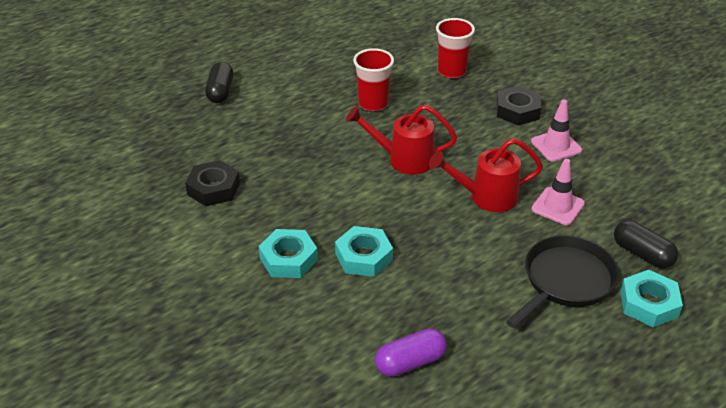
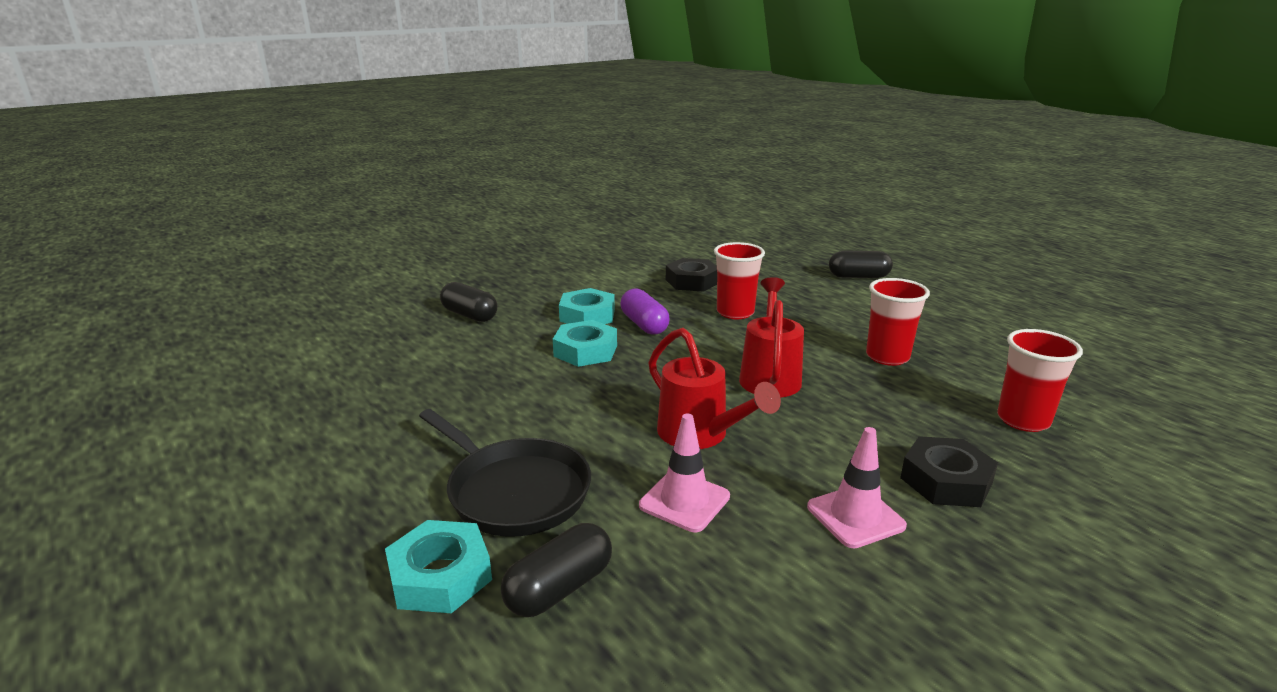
camera: 90 degrees right, 15 degrees down
(280, 349) = (470, 315): none -> black capsule
(290, 167) = (735, 312): none -> red cup
(410, 362) = (422, 374): purple capsule -> purple capsule (644, 325)
(486, 197) = (699, 435): red watering can -> red watering can turned 150 degrees clockwise

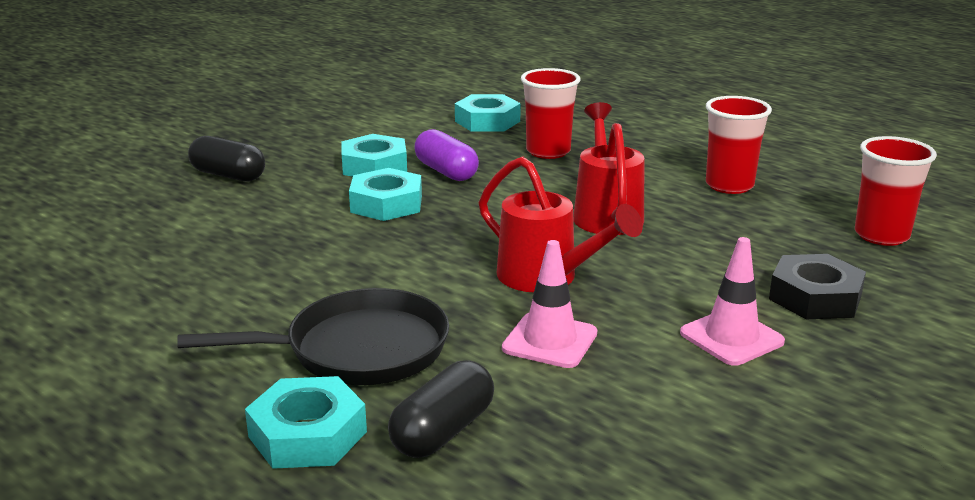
camera: 10 degrees left, 0 degrees up
(514, 491) = (358, 349): black pan -> black pan turned 45 degrees counterclockwise
(692, 281) = (487, 121): black nut -> turquoise nut
(858, 277) = (678, 105): black capsule -> none

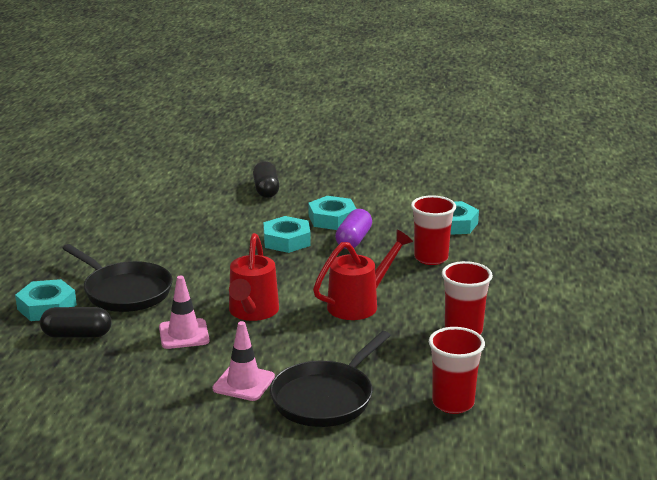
camera: 55 degrees right, 0 degrees up
(815, 297) = (325, 398): black nut -> black pan

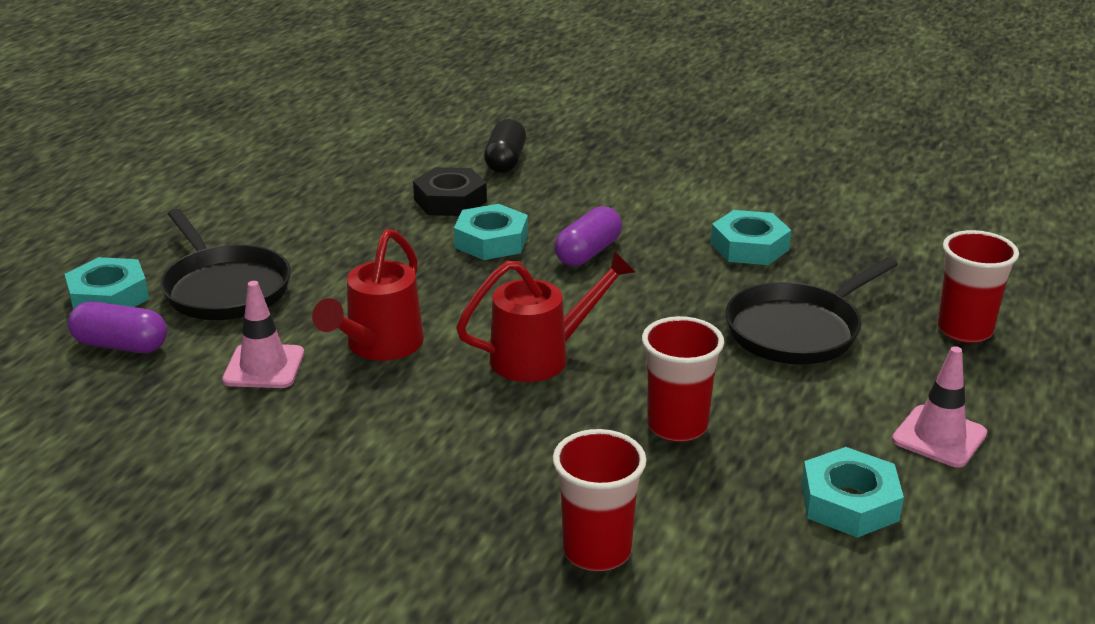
camera: 15 degrees right, 5 degrees up
(77, 335) = (121, 345): black capsule -> purple capsule
(243, 383) = (301, 460): pink traffic cone -> pink traffic cone (939, 437)
(244, 219) = (450, 200): none -> black nut
(325, 398) = (406, 506): black pan -> black pan (797, 330)
(332, 219) = (574, 216): turquoise nut -> turquoise nut (849, 502)
(431, 258) = (688, 297): red cup -> red cup (964, 330)

